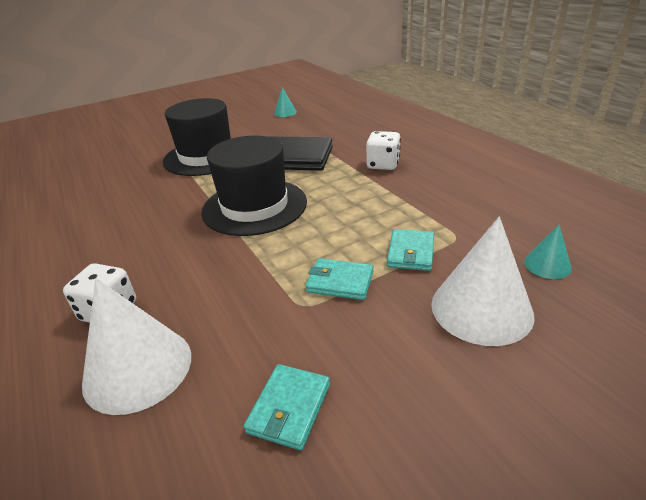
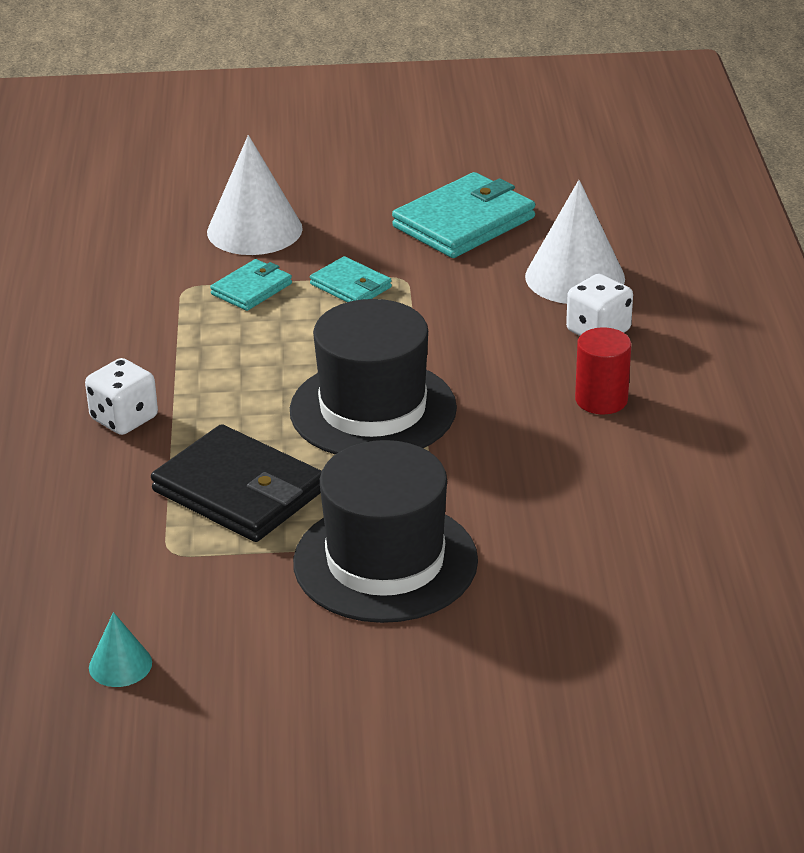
camera: 155 degrees left, 0 degrees up
(104, 256) = (601, 400): none -> red cylinder
(289, 408) = (464, 222): turquoise wallet -> turquoise wallet, size x1.83
(547, 265) = (147, 239): turquoise cone -> none

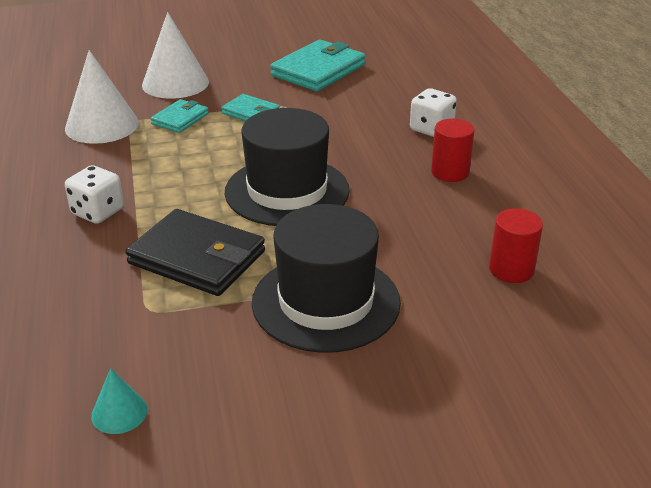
camera: 10 degrees left, 0 degrees up
(575, 277) = (403, 97): white cone -> white cone (102, 125)
(633, 542) = (511, 269): none -> red cylinder

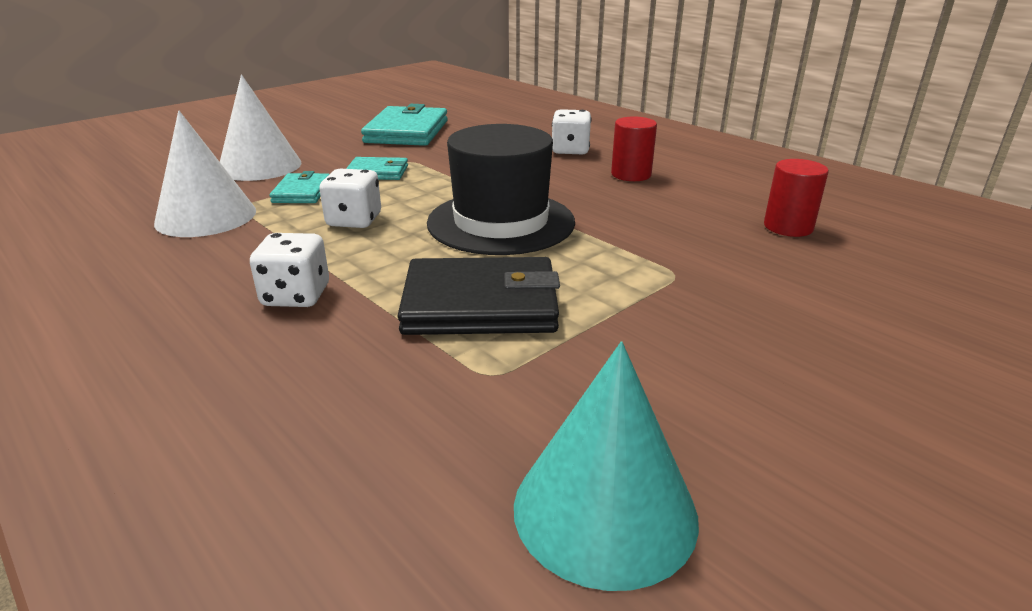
camera: 30 degrees left, 5 degrees down
(119, 412) = (605, 510): turquoise cone -> turquoise cone, size x2.03
(189, 158) = (354, 220): none -> white dice
(326, 302) = (673, 301): black hat -> none

